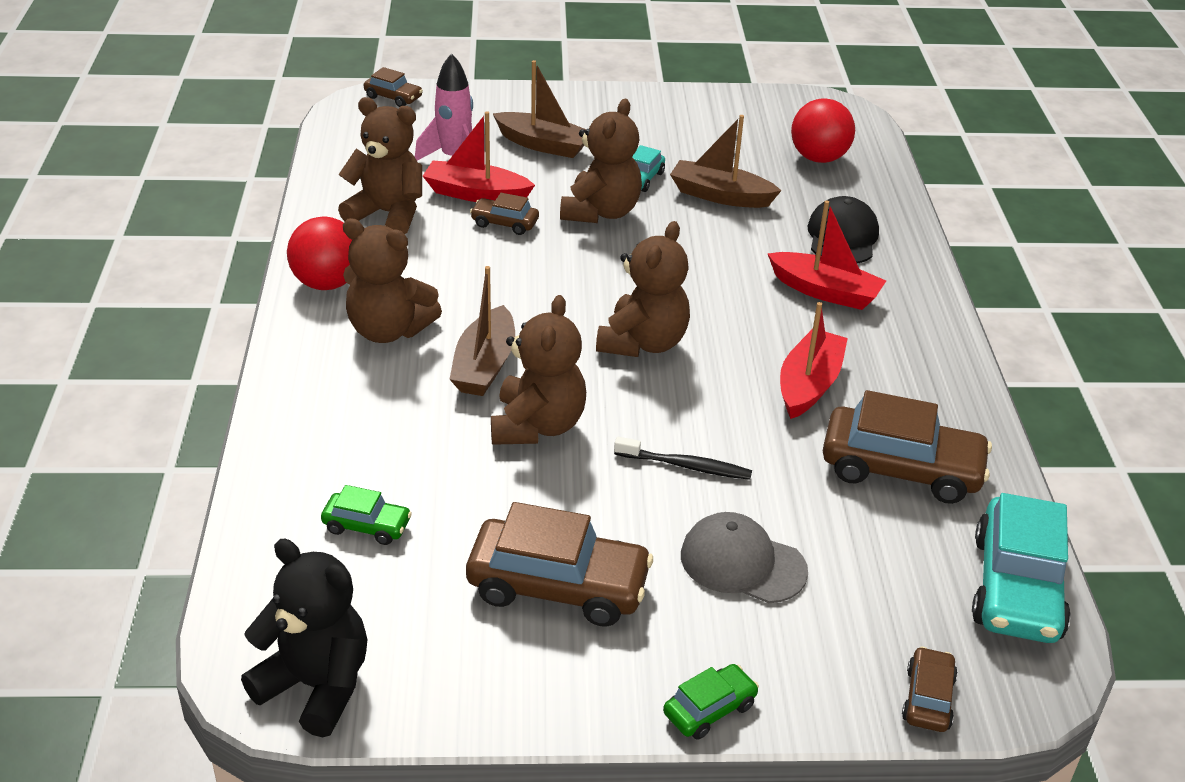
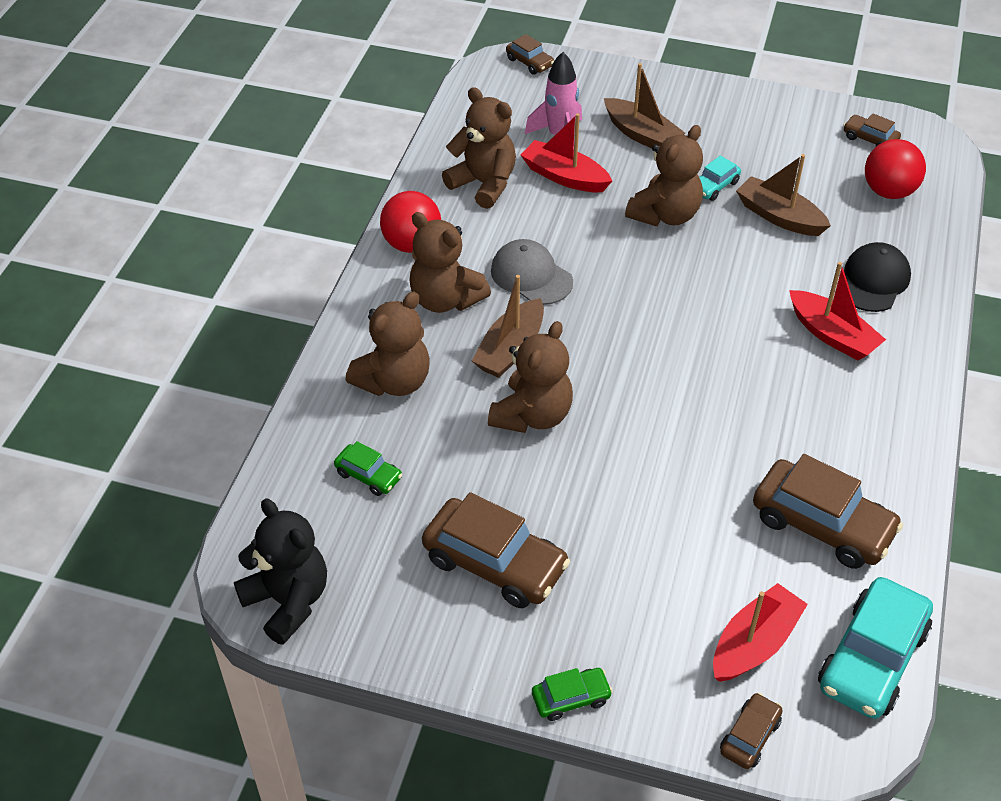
camera: 20 degrees right, 10 degrees up
(504, 223) = (578, 211): brown car -> brown car (870, 139)
(643, 343) = (650, 354): brown teddy bear -> brown teddy bear (394, 381)
(685, 466) = (639, 480): black toothbrush -> none
(742, 563) = (649, 579): grey cap -> grey cap (531, 276)
(809, 385) = (776, 426): red boat -> red boat (754, 643)

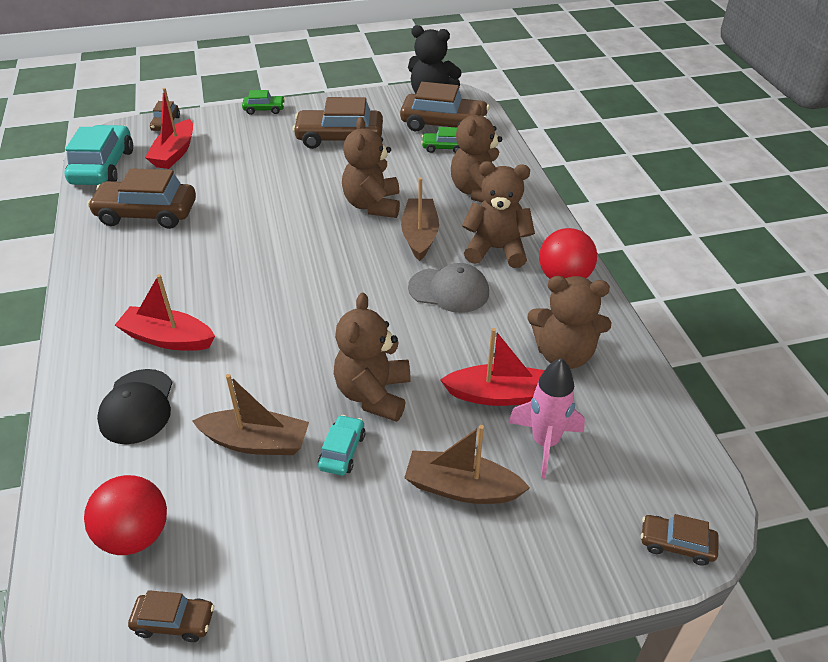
camera: 150 degrees right, 5 degrees down
(327, 524) = (443, 124): none -> brown car
(571, 698) = (264, 109): green car -> green car turned 135 degrees counterclockwise

